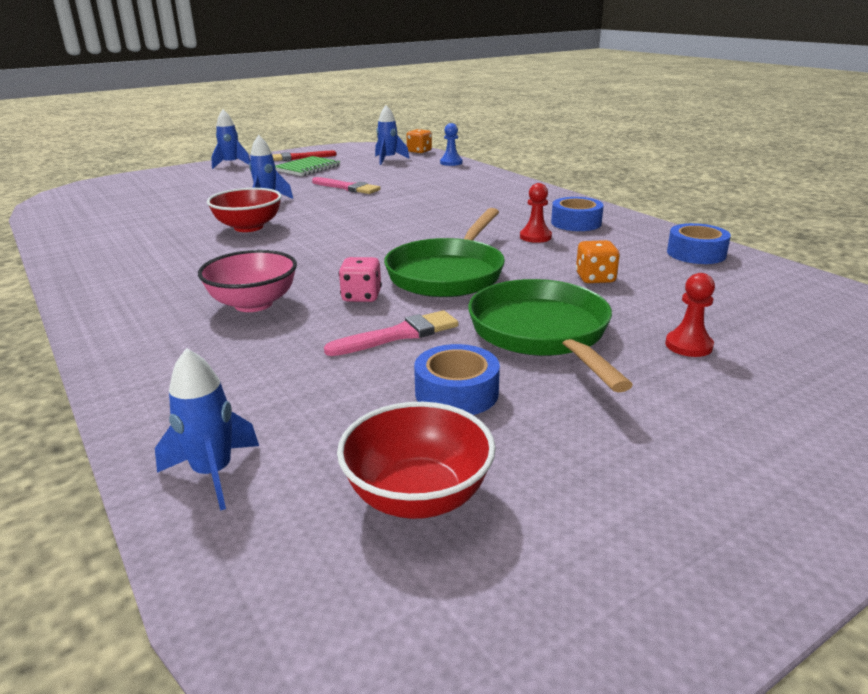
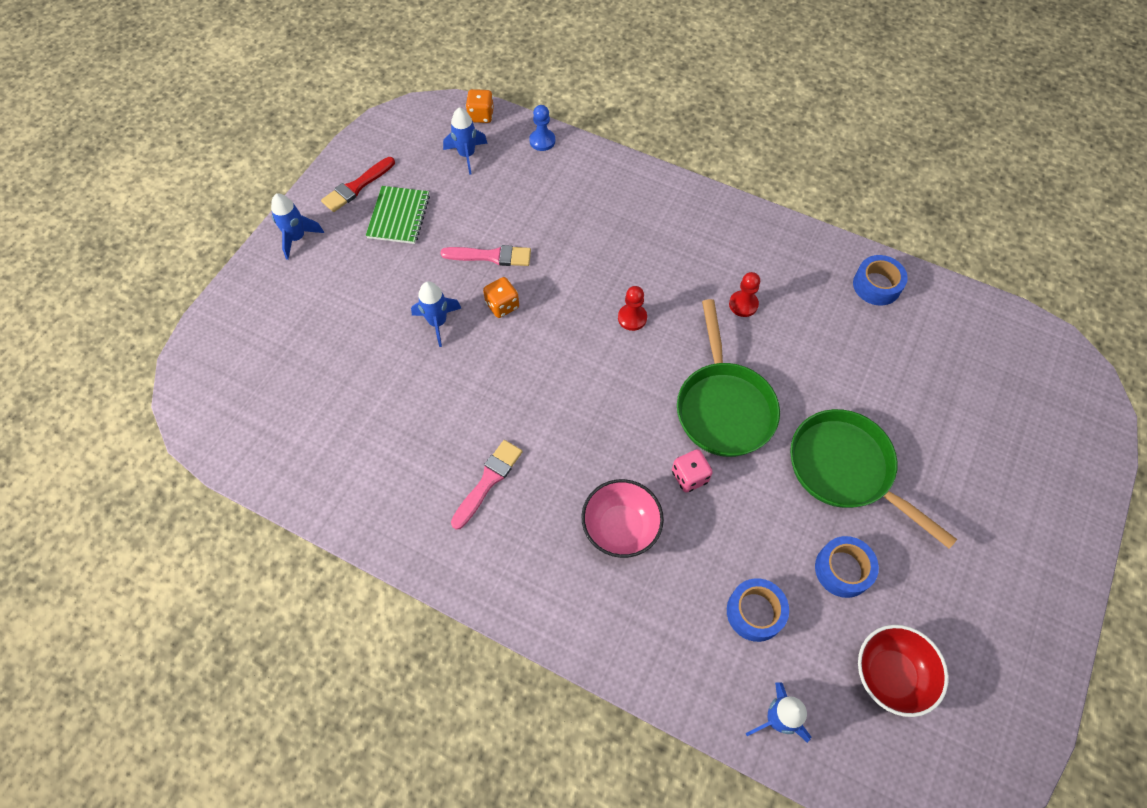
camera: 30 degrees left, 35 degrees up
(248, 227) = (481, 394): red bowl -> none
(399, 335) = (758, 518): pink brush -> pink brush (488, 481)
(576, 223) = (757, 259): blue tape -> blue tape (755, 612)
(595, 278) = (831, 365): orange dice -> orange dice (502, 305)
(688, 345) = (937, 441): red pawn -> red pawn (632, 318)

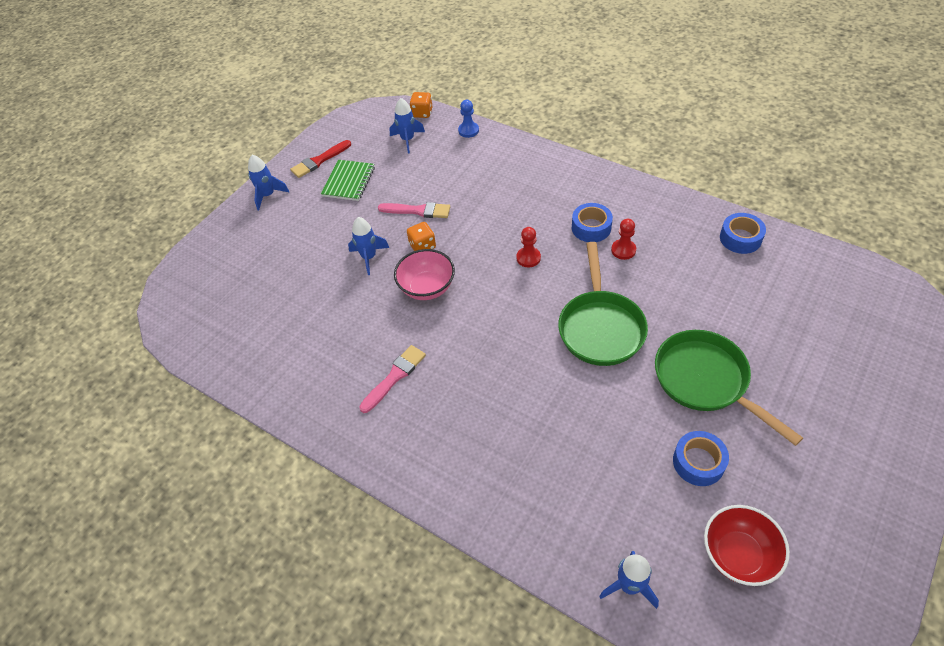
camera: 10 degrees right, 10 degrees down
(620, 528) = (502, 418): pink bowl -> pink bowl (427, 288)
(689, 476) = (566, 380): pink dice -> none
(755, 612) = (615, 493): blue tape -> blue tape (591, 228)

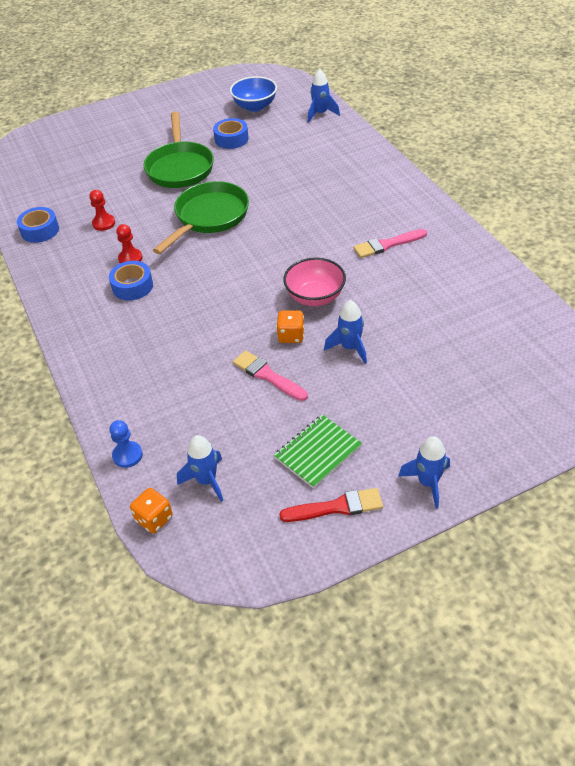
camera: 150 degrees left, 5 degrees down
(528, 258) = (209, 284): red pawn -> red pawn (104, 223)
(738, 555) = (255, 106): red bowl -> blue bowl

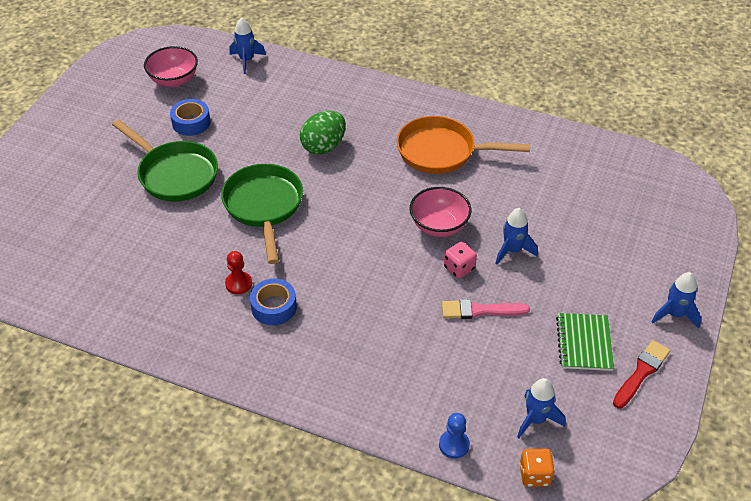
camera: 45 degrees left, 0 degrees up
(40, 230) = (108, 309): blue tape -> none
(104, 223) = (168, 266): red pawn -> none
(255, 106) = (174, 80): blue bowl -> pink bowl
(291, 336) = (459, 268): orange dice -> pink dice
(301, 197) = (323, 146): none -> green egg
(387, 244) = (441, 152): pink brush -> orange pan

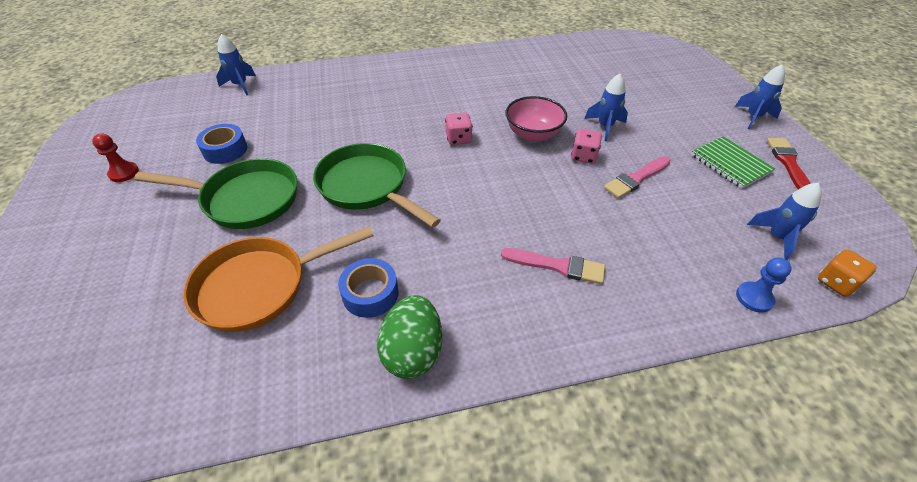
camera: 35 degrees left, 0 degrees up
(174, 80) = (176, 124): pink bowl -> none
(238, 284) = (409, 266): red pawn -> red pawn (124, 173)
(274, 307) = (466, 268): blue tape -> blue tape (370, 293)
(323, 146) = (375, 119): green egg -> green egg (413, 352)
(337, 341) = (557, 266): none -> pink brush
(372, 199) = (458, 139): none -> pink dice
(441, 152) = (476, 86): orange pan -> orange pan (259, 286)

